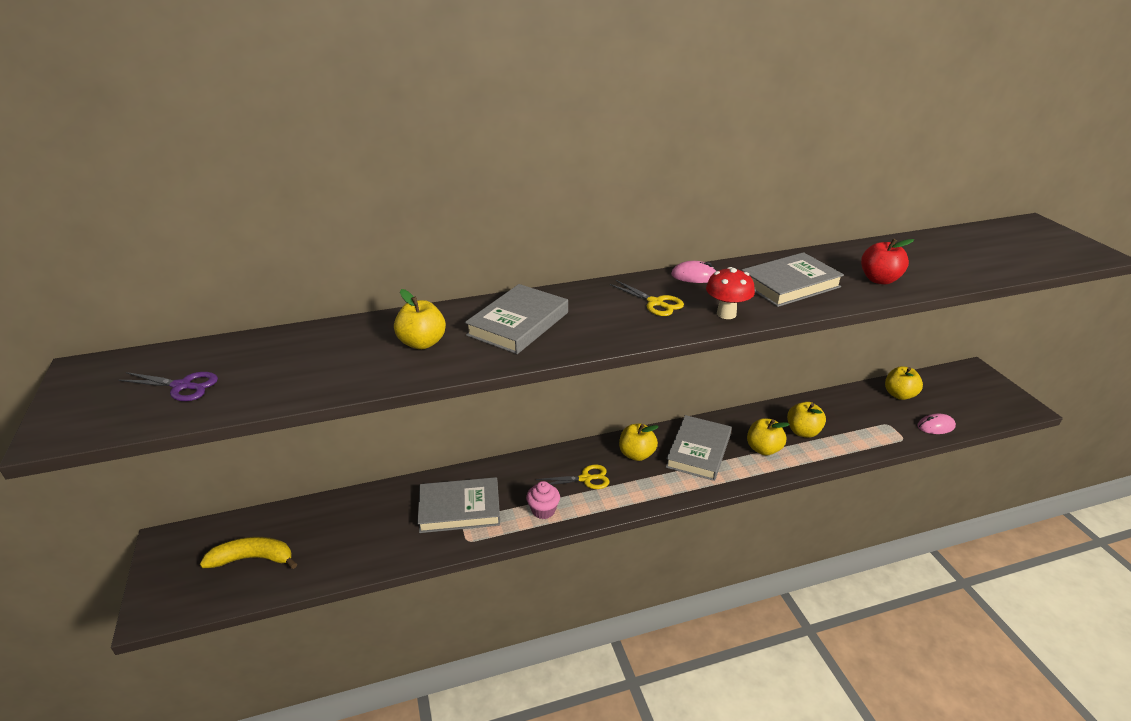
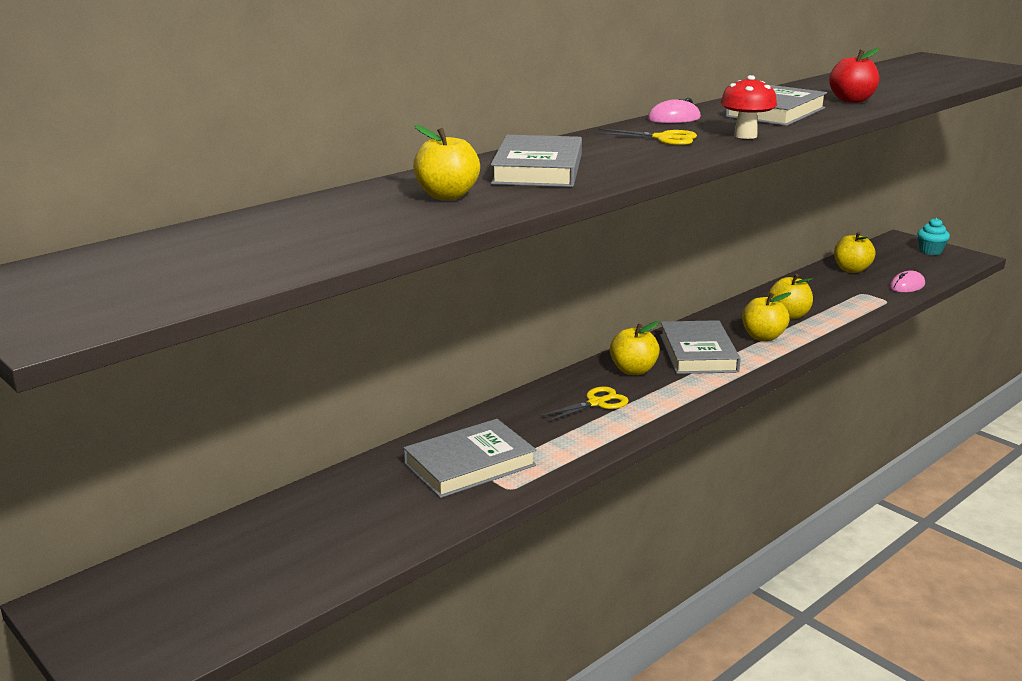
camera: 25 degrees left, 10 degrees down
(182, 386) = (180, 269): purple scissors -> none
(253, 558) = (227, 582): yellow banana -> none
(543, 510) = (575, 440): pink cupcake -> none
(992, 391) = (930, 251): none -> turquoise cupcake

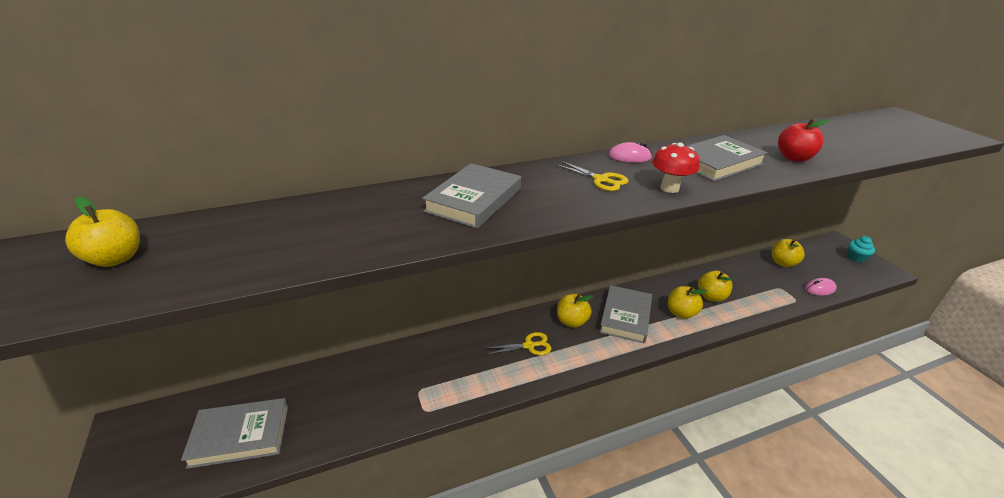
camera: 20 degrees right, 10 degrees up
(447, 196) = (379, 219): yellow apple -> yellow apple (116, 258)
(469, 464) = (415, 379): grey book -> grey book (240, 435)

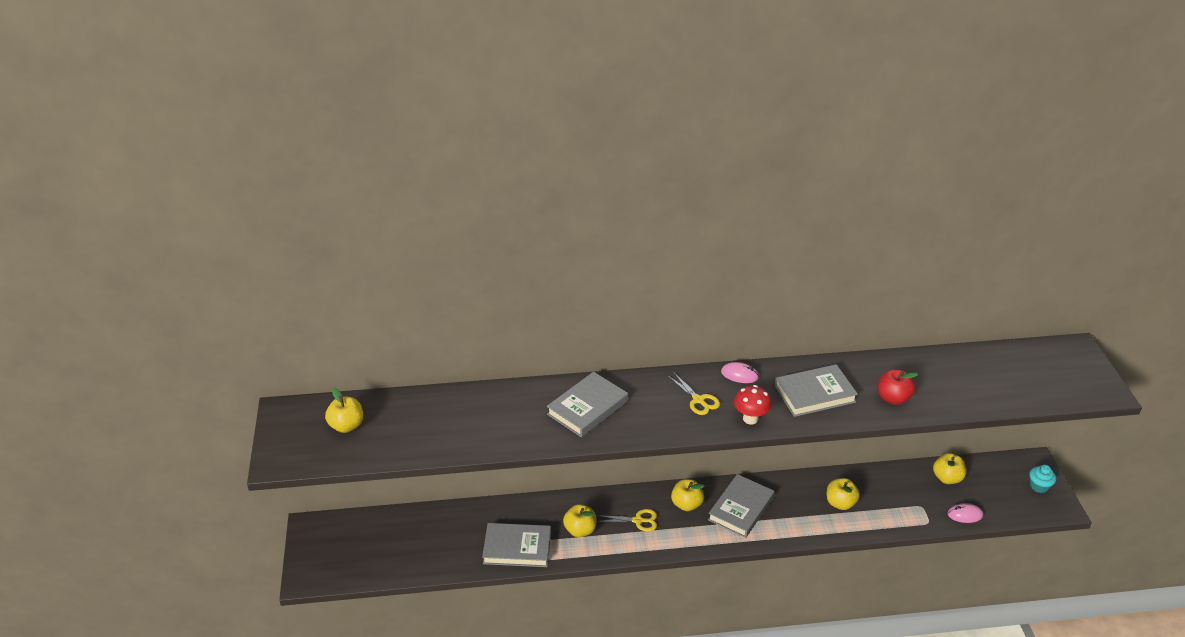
camera: 15 degrees right, 5 degrees up
(240, 435) = (393, 551): grey book -> grey book (517, 548)
(681, 313) = (798, 515): yellow apple -> yellow apple (580, 530)

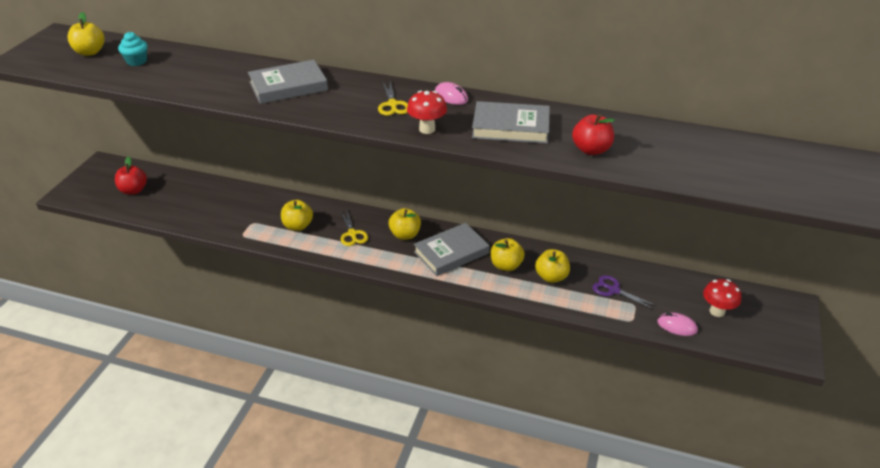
camera: 25 degrees right, 0 degrees up
(376, 548) = (133, 190): none -> red apple
(517, 548) = (236, 223): grey book -> none
(638, 520) = (352, 234): yellow scissors -> yellow scissors turned 45 degrees clockwise
(897, 498) = (613, 290): none -> purple scissors
(947, 478) = (681, 289): yellow apple -> yellow apple (506, 265)
(985, 489) = (717, 311): none -> red mushroom
(1039, 486) = (782, 327): turquoise cupcake -> turquoise cupcake (136, 61)

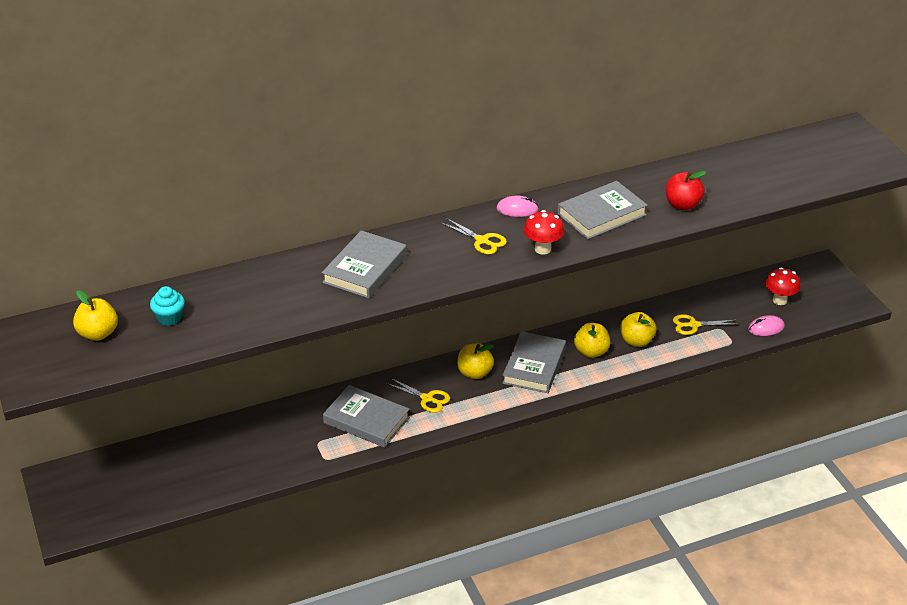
camera: 40 degrees left, 0 degrees up
(133, 190) = (139, 483): red apple -> none
(298, 226) = (366, 420): yellow apple -> grey book
(613, 290) = (693, 325): purple scissors -> yellow scissors

